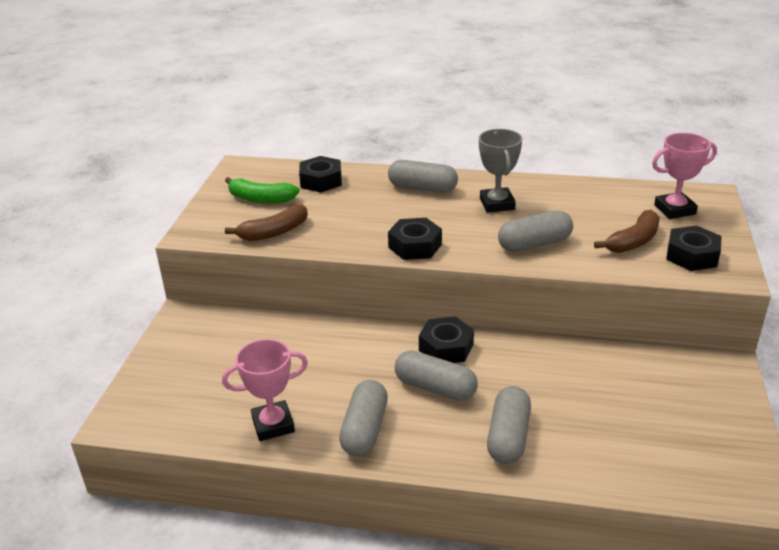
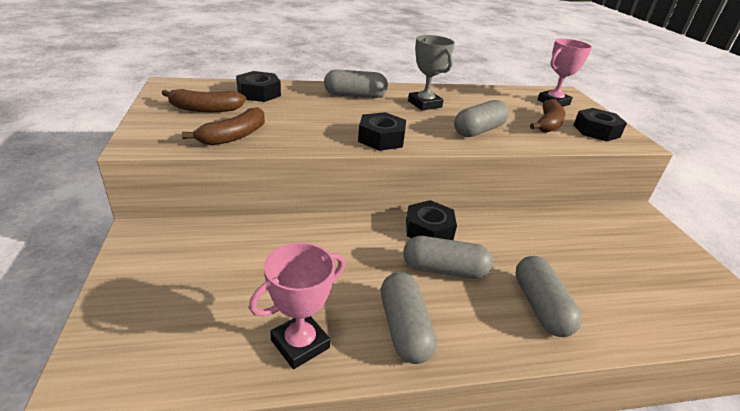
camera: 25 degrees left, 0 degrees up
(260, 199) = (205, 109): green banana -> brown banana

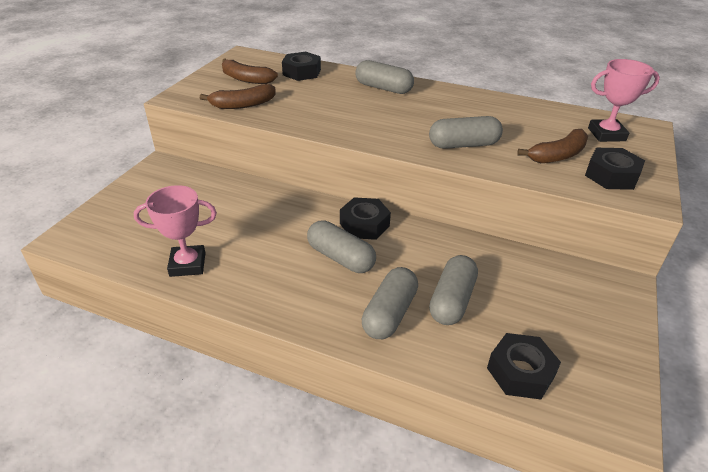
camera: 35 degrees right, 5 degrees up
(381, 138) = (356, 131): black nut -> black nut (520, 372)
(404, 328) = (263, 283): grey capsule -> grey capsule (452, 300)
(424, 104) = (443, 108): grey trophy -> none

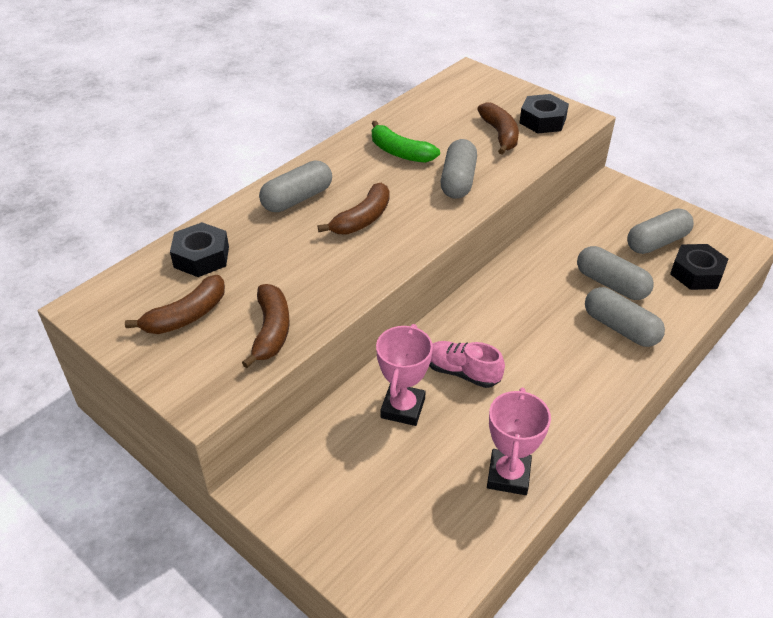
camera: 70 degrees left, 5 degrees up
(288, 225) = (462, 372): none -> pink shoe
(340, 258) = (532, 342): grey capsule -> grey capsule (657, 242)
(364, 225) = (483, 311): black nut -> none
(378, 114) = (362, 219): none -> brown banana
(478, 114) = (400, 152): none -> green banana
(606, 134) = (474, 96): pink trophy -> pink trophy (403, 408)

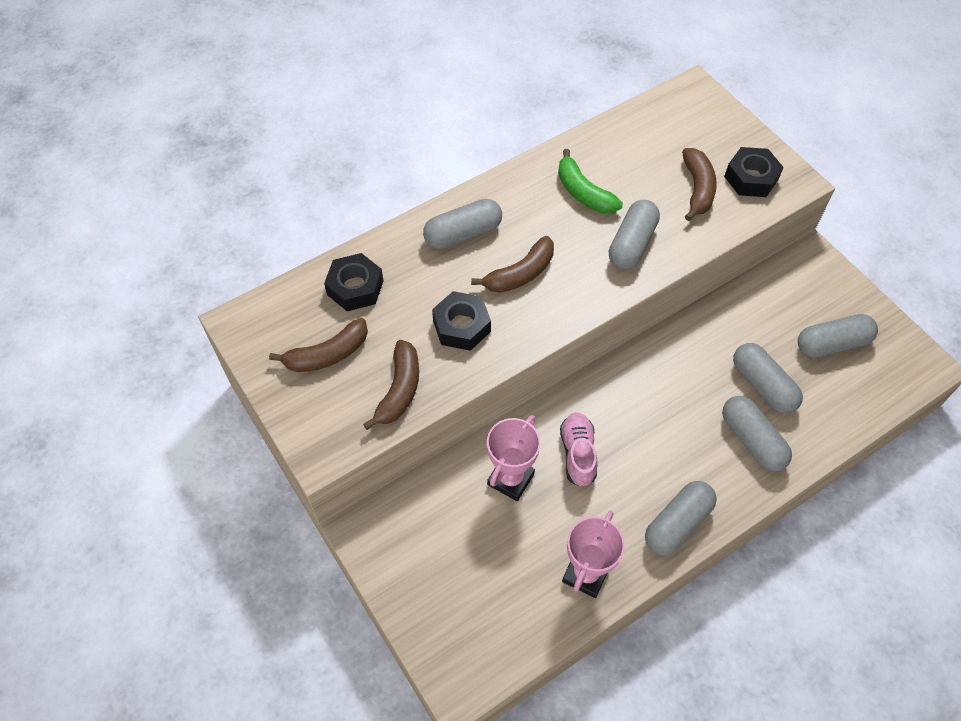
camera: 15 degrees right, 15 degrees up
(462, 372) = (578, 454): pink shoe -> pink shoe turned 45 degrees clockwise
(580, 411) = (677, 524): none -> grey capsule
(696, 273) = (858, 392): black nut -> black nut (461, 326)

